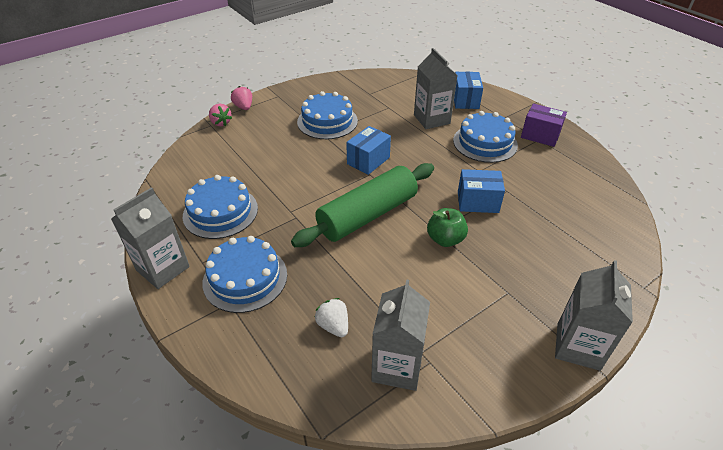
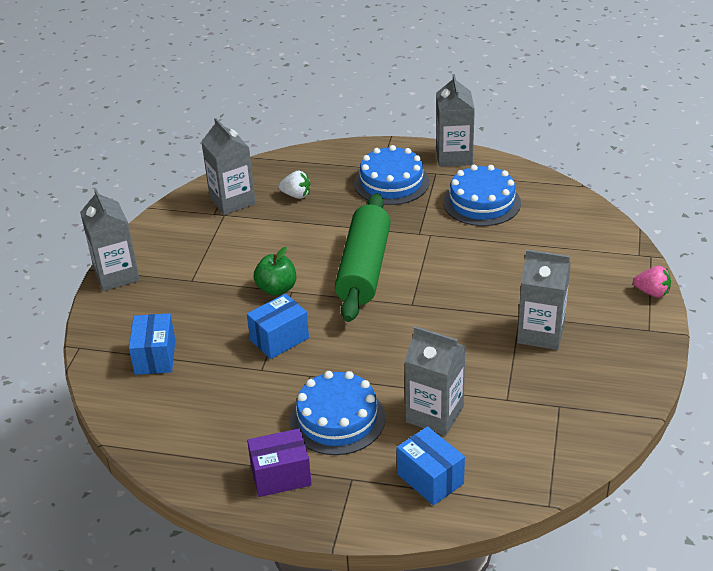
camera: 140 degrees right, 5 degrees down
(221, 123) = (635, 262): pink strawberry -> none
(327, 121) = (540, 333): blue cake -> grey carton
(368, 160) = (432, 316): blue box -> blue box (155, 357)

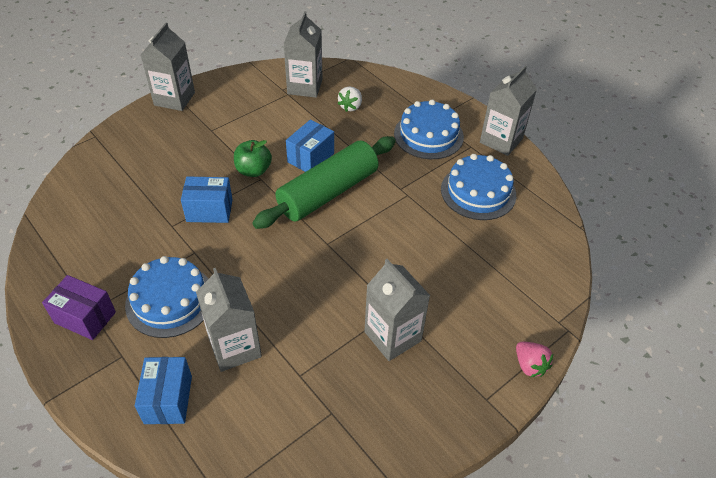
camera: 35 degrees right, 10 degrees up
(155, 357) = (125, 172): blue box -> blue box (311, 157)
(296, 195) = (350, 106): white strawberry -> white strawberry turned 60 degrees clockwise

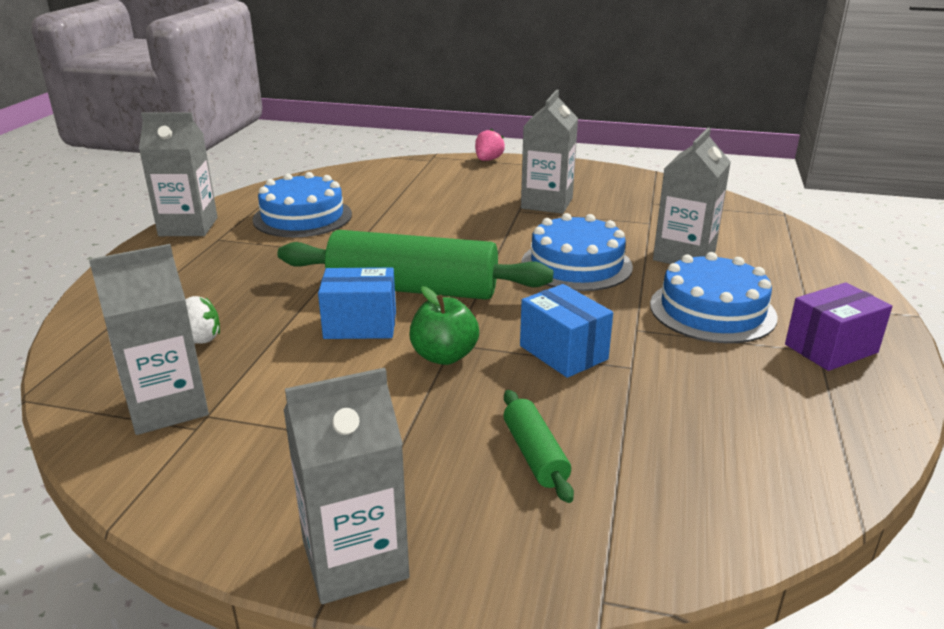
camera: 125 degrees left, 20 degrees down
(85, 317) = (831, 348): purple box -> purple box turned 75 degrees clockwise
(163, 159) = (535, 455): none -> green rolling pin
(168, 399) = (782, 261): blue box -> none
(428, 135) = (218, 266): blue cake -> blue cake (576, 264)

